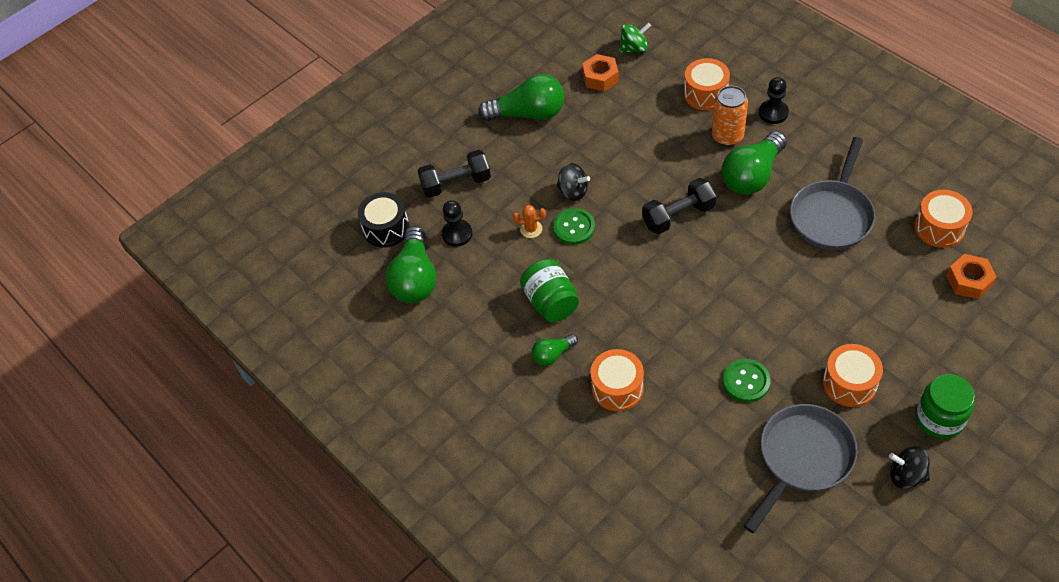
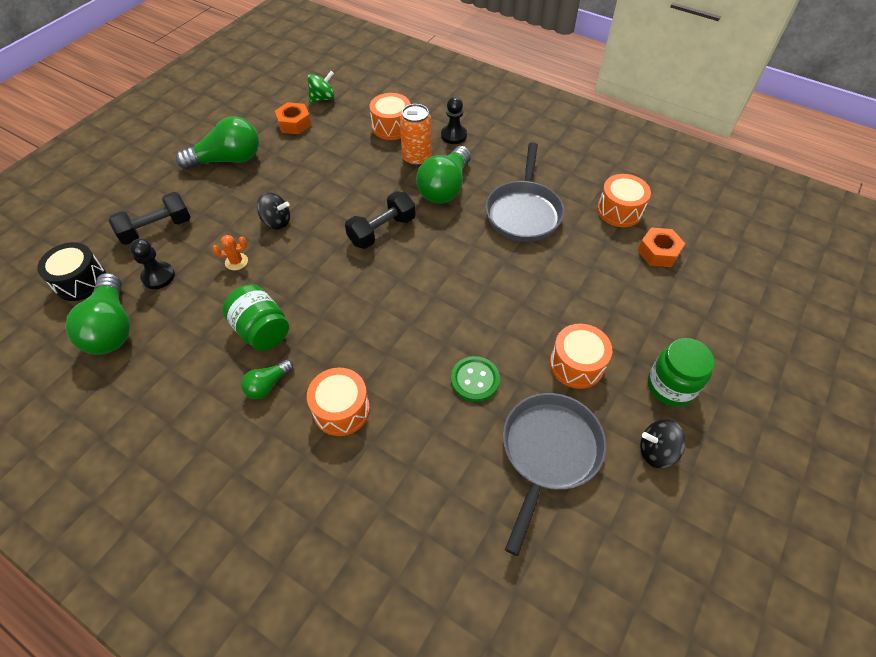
camera: 20 degrees left, 0 degrees up
(574, 227) = (280, 254): green button -> none

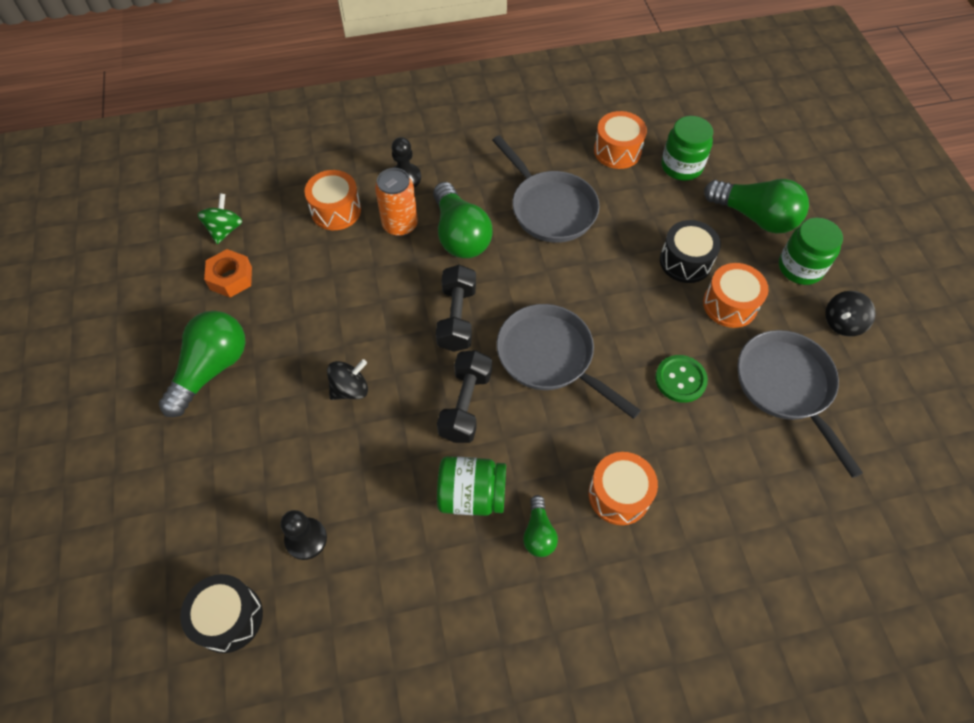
camera: 45 degrees left, 5 degrees up
(112, 327) = (329, 625): green light bulb -> green light bulb (755, 217)
(157, 229) = (235, 498): black dumbbell -> black dumbbell (465, 405)
(236, 262) = (363, 458): orange cactus -> none
(407, 295) = (550, 357): none -> grey pan
(579, 312) = (685, 261): none -> black drum
(658, 252) = (681, 166): orange nut -> green jar

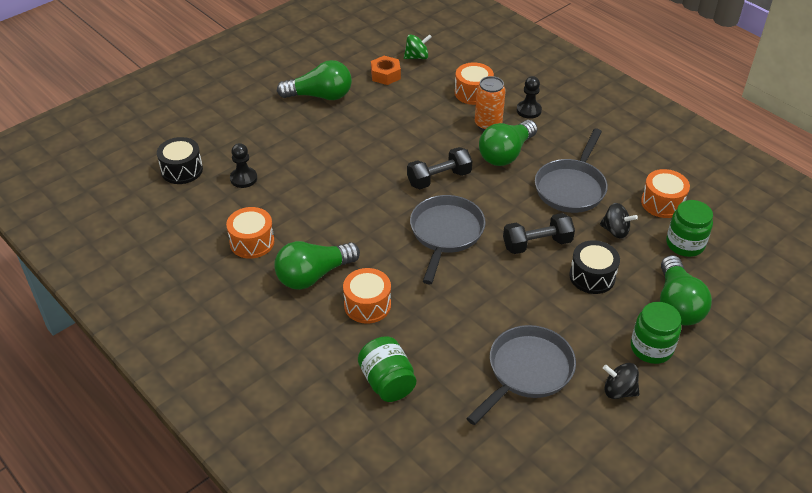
camera: 60 degrees right, 15 degrees down
(350, 389) = (350, 154): black spinning top -> black spinning top (615, 231)
(465, 405) = (378, 208): black dumbbell -> black dumbbell (537, 244)
(472, 495) = (318, 235): green jar -> green jar (387, 382)
(538, 533) = (313, 275): green light bulb -> green light bulb, size x1.94
(680, 379) = (483, 307): green button -> none
(730, 304) = (574, 315): orange drum -> orange drum (252, 242)

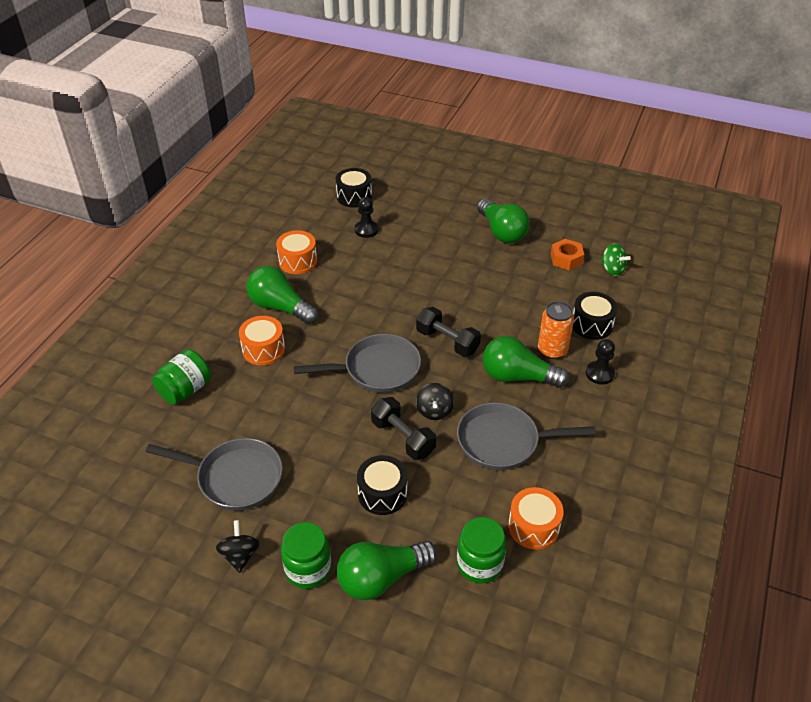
camera: 65 degrees right, 0 degrees up
(473, 93) = (592, 325): orange drum -> black drum
(615, 231) = (461, 496): black spinning top -> black spinning top (434, 411)

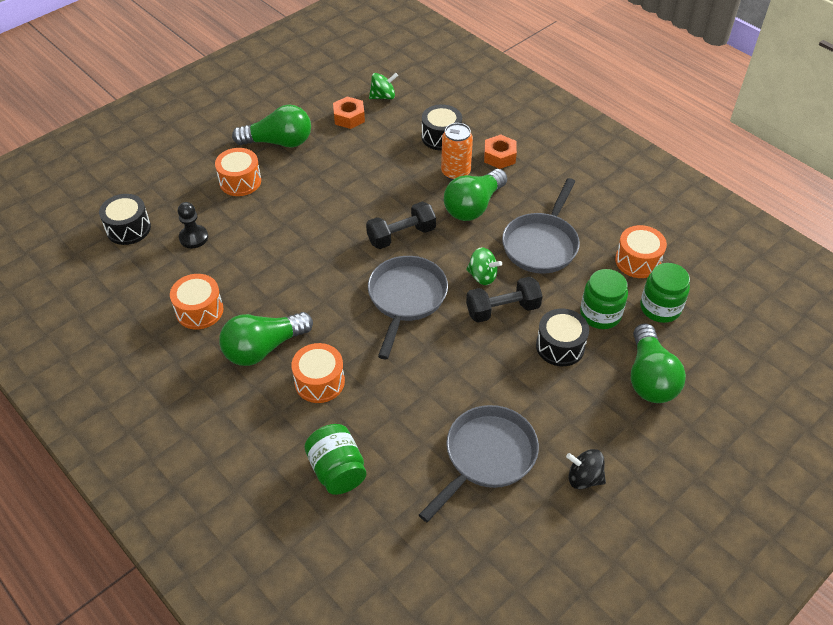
camera: 65 degrees left, 5 degrees up
(308, 569) = (620, 428): green jar -> green jar (600, 314)
(434, 411) = (482, 276): black spinning top -> green spinning top
(441, 229) = (240, 181): none -> orange drum
(599, 373) = (499, 156): black pawn -> orange nut

